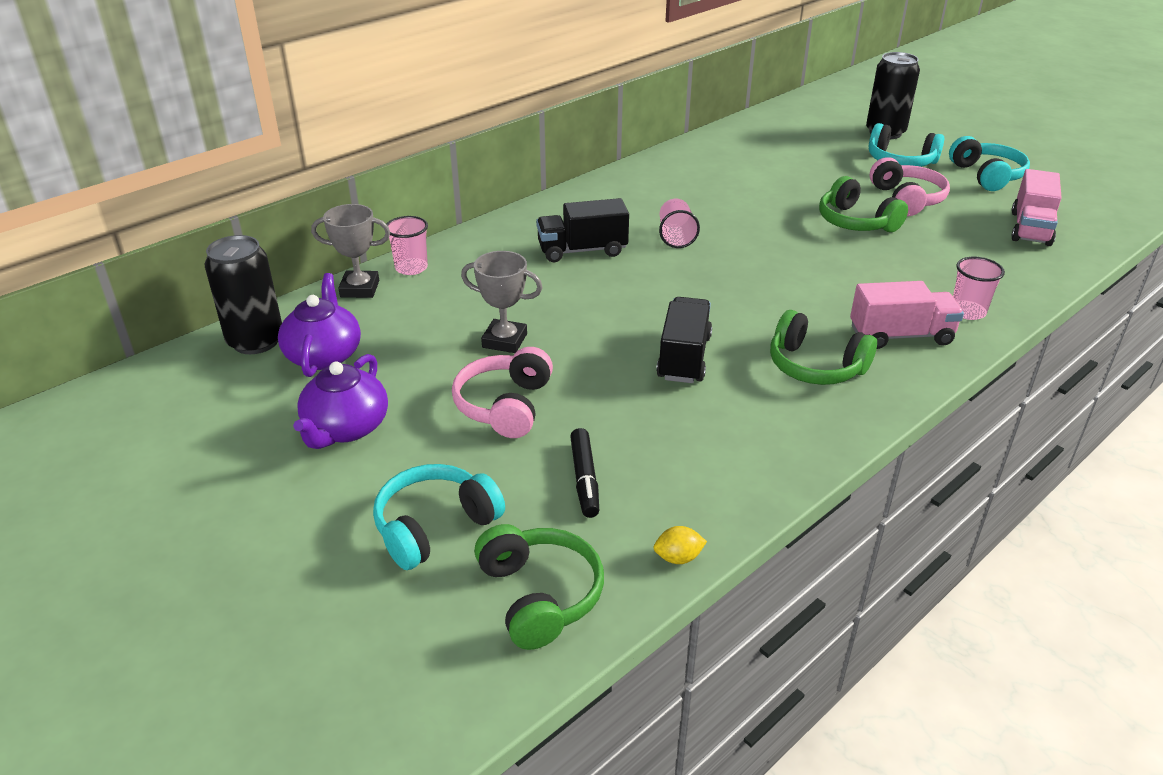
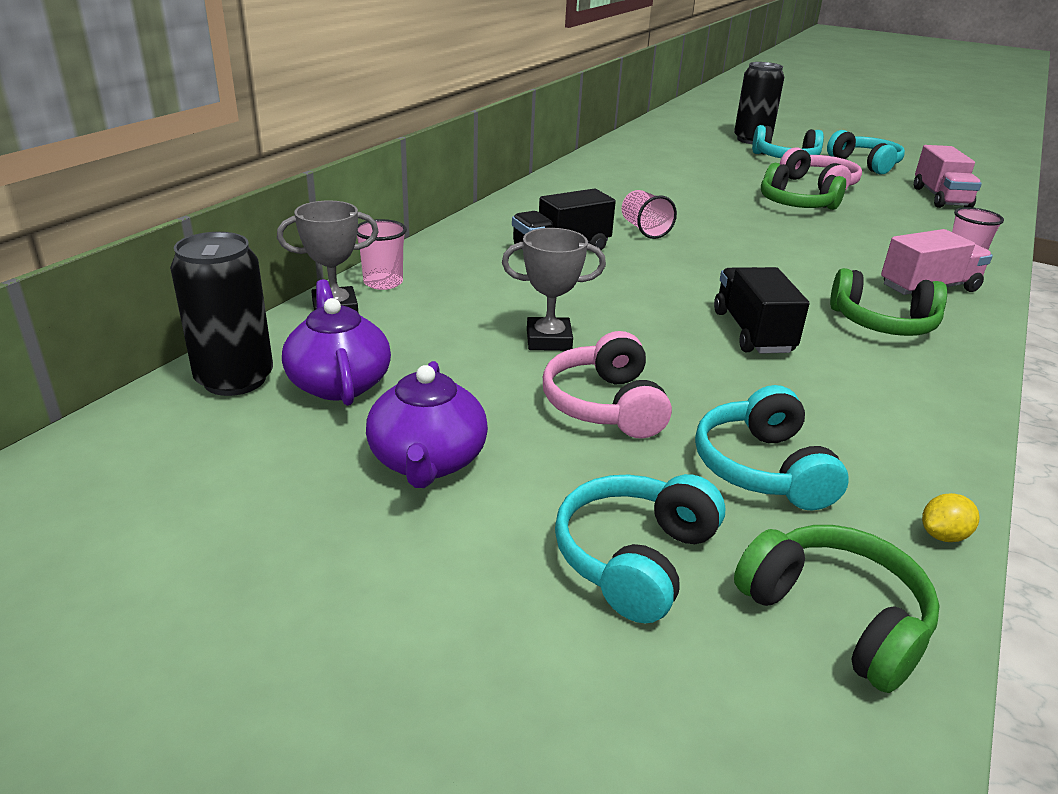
camera: 20 degrees left, 5 degrees down
(584, 479) = (763, 468): black marker -> turquoise headphones

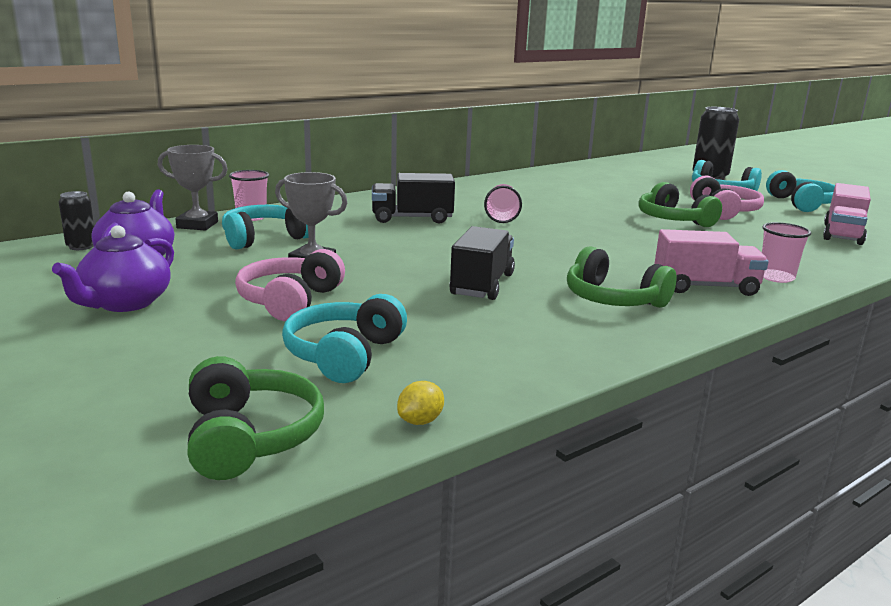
camera: 25 degrees right, 10 degrees down
(235, 379) = (81, 246): black can -> black can, size x0.53
(635, 559) = (168, 375): turquoise headphones -> turquoise headphones (265, 239)
(943, 535) = (420, 421): yellow lemon -> yellow lemon turned 45 degrees counterclockwise

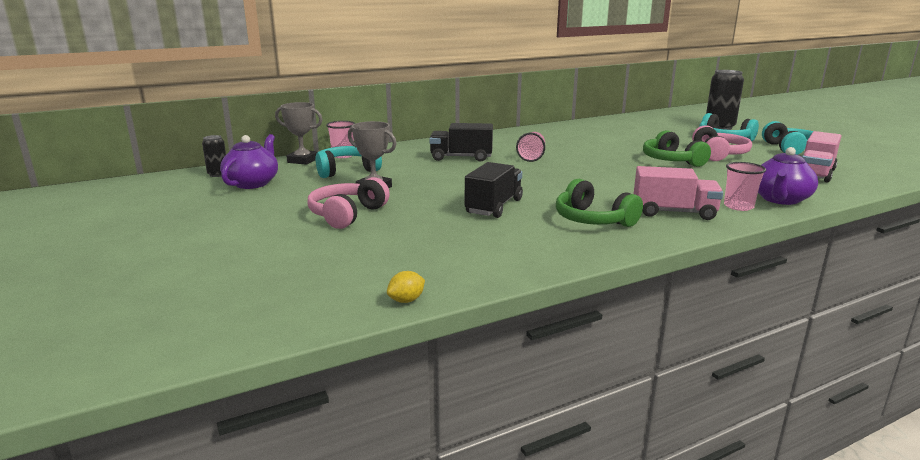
camera: 10 degrees right, 0 degrees up
(124, 303) = (233, 213): purple teapot -> purple teapot (780, 199)
(249, 437) = (282, 305): green headphones -> none
(345, 355) = (371, 253): turquoise headphones -> none

